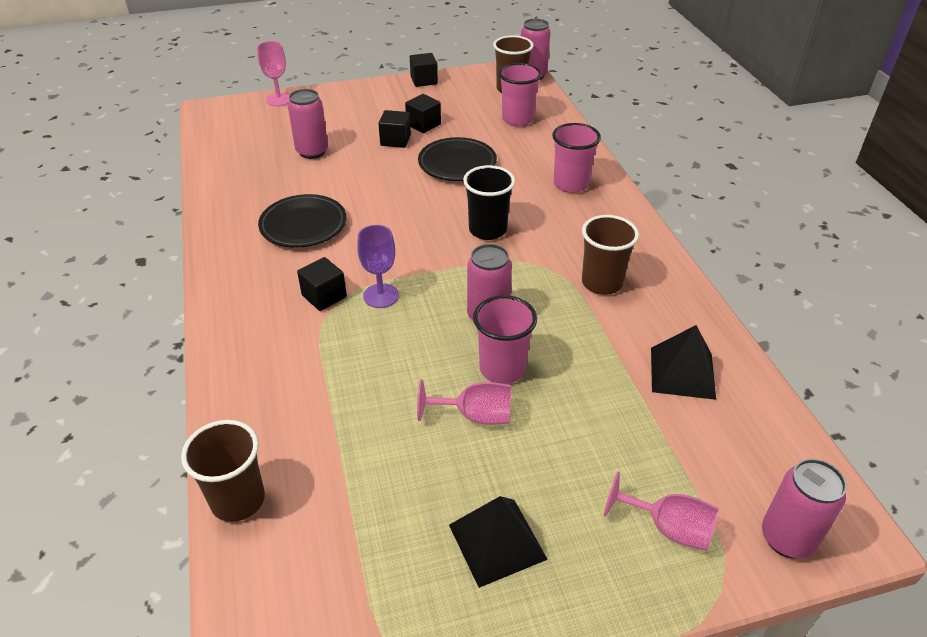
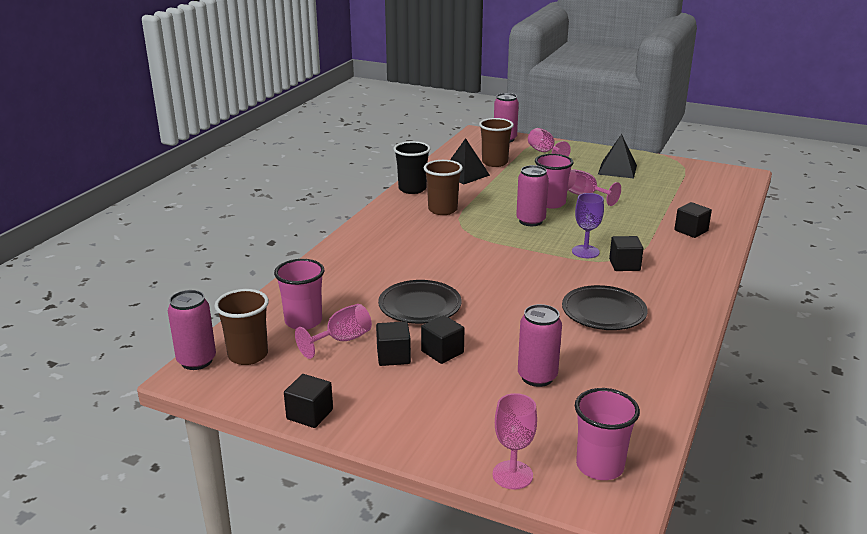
camera: 140 degrees left, 15 degrees down
(238, 500) = (730, 212): brown cup -> brown cup (494, 163)
(278, 408) = (691, 230): none -> black cube
(472, 119) = (342, 340): none -> pink goblet
(487, 230) = (467, 256): black cup -> black cup (412, 189)
(571, 184) = (362, 257): pink cup -> pink cup (600, 466)

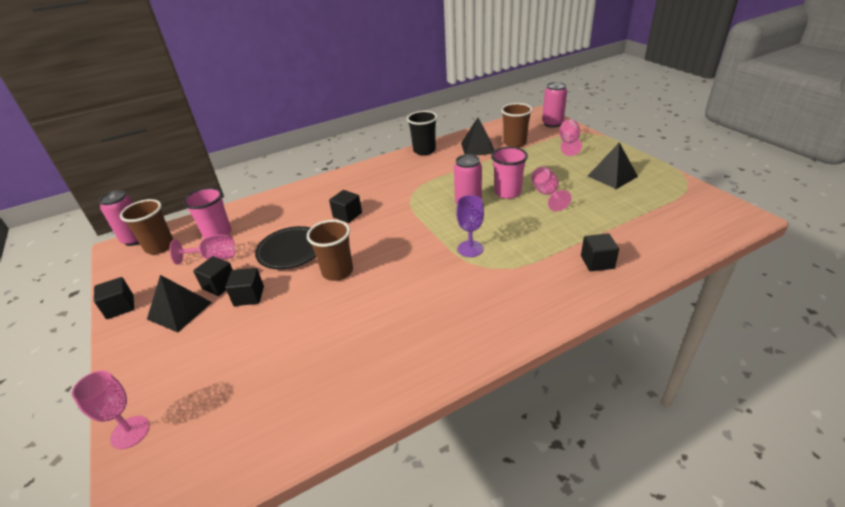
camera: 40 degrees right, 10 degrees up
(388, 389) = (179, 310): none -> black pyramid
(442, 210) = (419, 174): brown cup -> brown cup (337, 272)
(537, 377) = (269, 352): pink can -> none
(600, 466) = (184, 467): pink cup -> none
(603, 312) = (400, 315): black plate -> none
(624, 265) = (484, 275): black cube -> black cube (347, 215)

